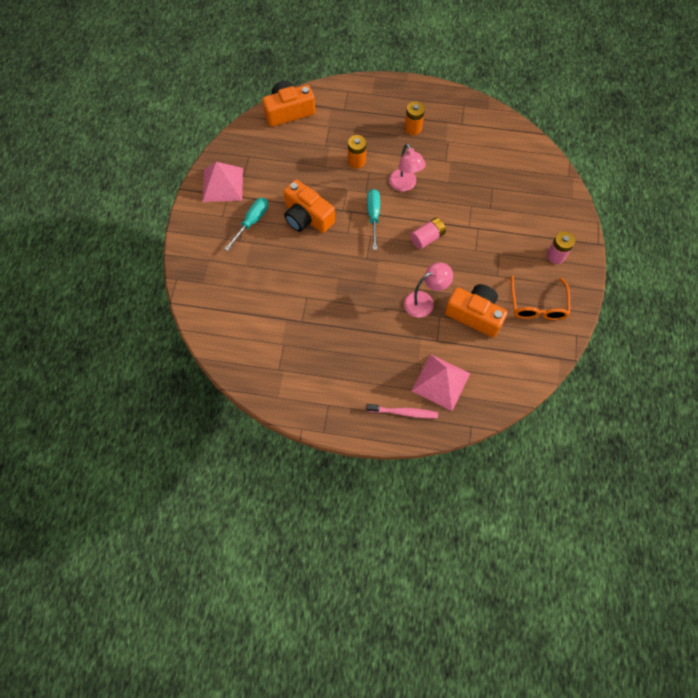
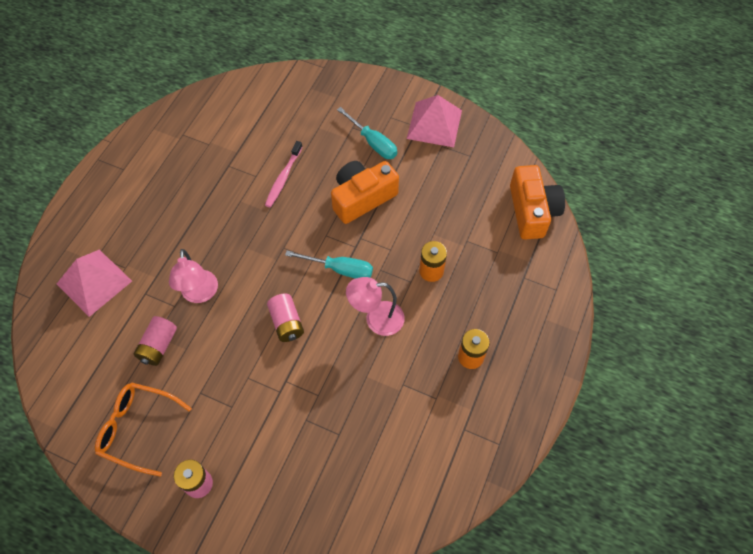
camera: 105 degrees right, 5 degrees down
(403, 412) = (79, 235): pink toothbrush -> pink toothbrush (283, 178)
(474, 314) = (158, 346): orange camera -> pink battery

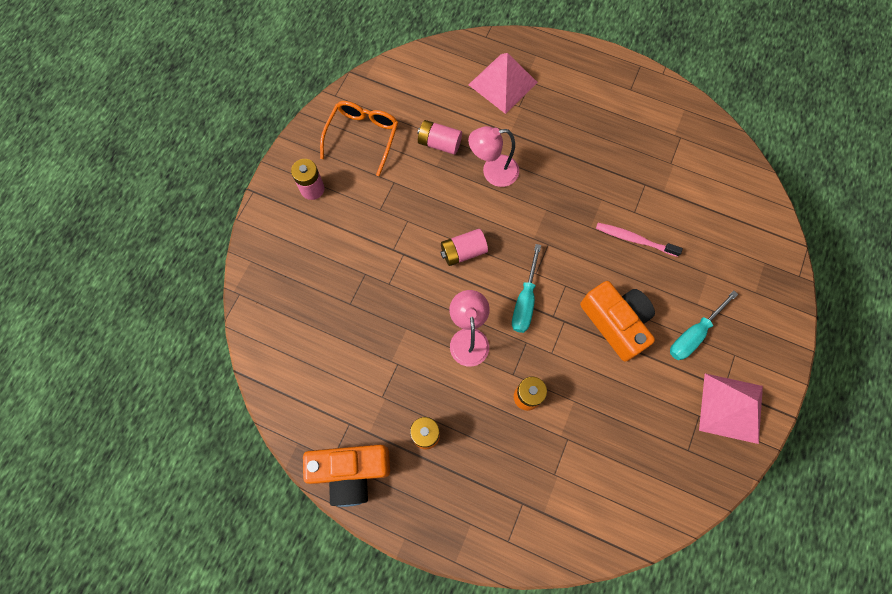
camera: 90 degrees right, 10 degrees up
(532, 211) = (613, 523): orange camera -> orange camera (351, 472)

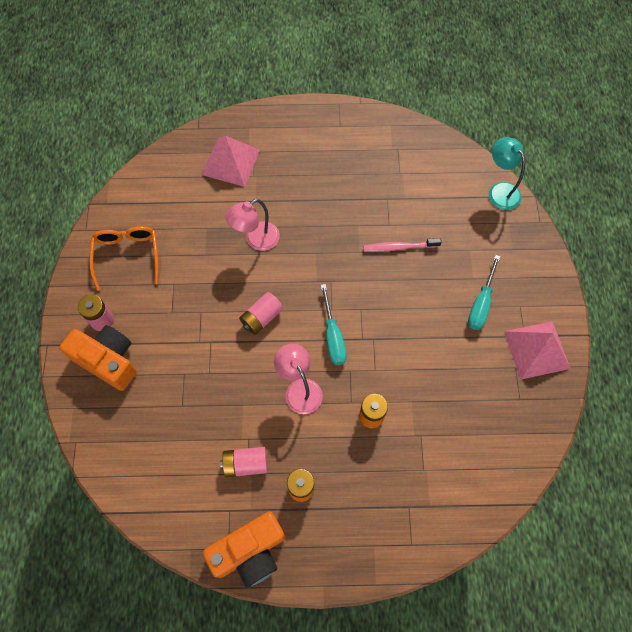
camera: 25 degrees left, 5 degrees down
(439, 143) = (198, 234): pink battery -> pink battery (246, 464)
(616, 323) = (415, 321): orange camera -> orange camera (107, 360)
(771, 225) = (500, 190): none -> turquoise lamp

